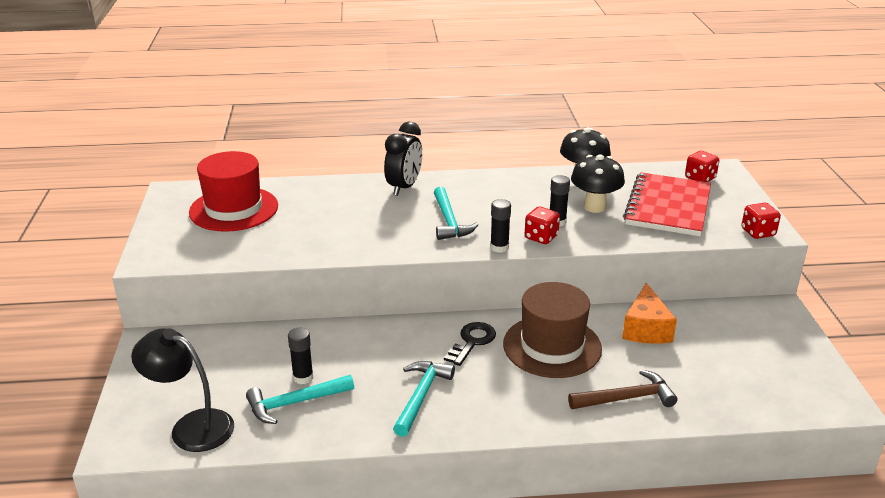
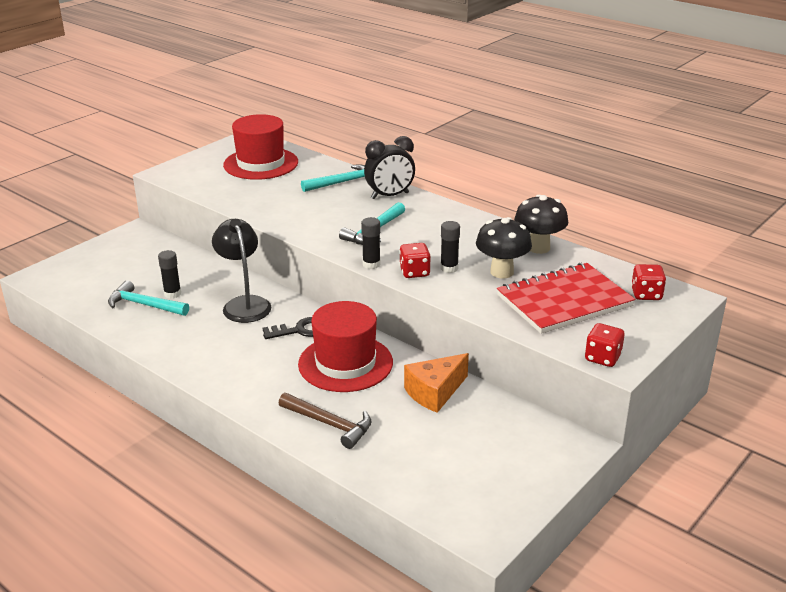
camera: 45 degrees right, 0 degrees up
(191, 426) = (80, 287): black lamp -> black lamp (244, 304)
(421, 396) = (212, 342): turquoise hammer -> turquoise hammer (343, 182)
(552, 346) = (345, 363): brown hat -> red hat

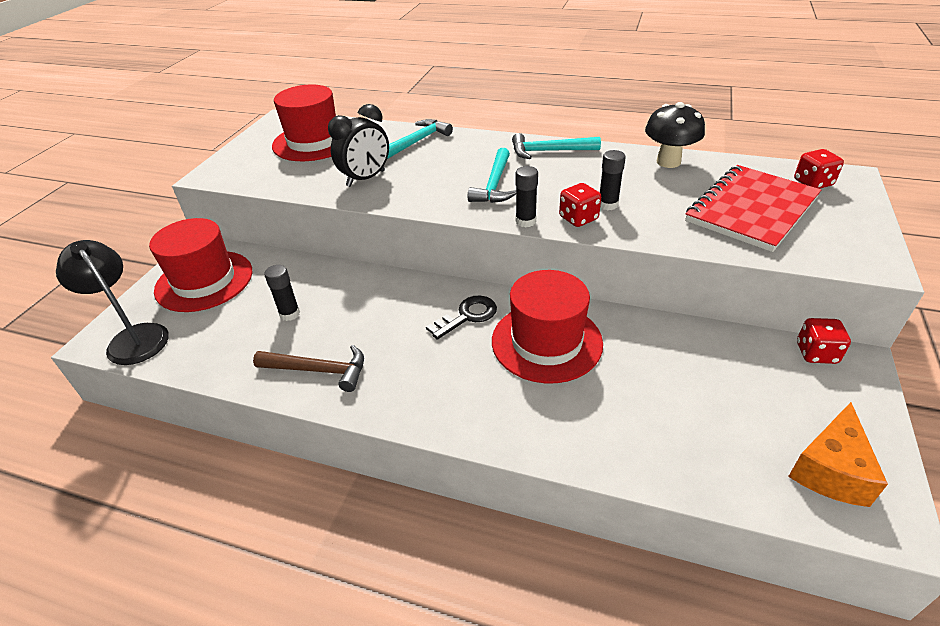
camera: 20 degrees left, 10 degrees up
(127, 255) = (204, 281): none -> red hat
(144, 305) = (264, 338): turquoise hammer -> turquoise hammer (549, 151)
(244, 304) = (382, 303): black lamp -> black lamp (133, 337)
(329, 424) = (593, 428): brown hammer -> brown hammer (318, 370)
(390, 196) = (476, 144): black clock -> black clock (366, 179)
(435, 392) = (666, 347): orange cheese -> orange cheese (830, 470)
(502, 272) = (662, 195): black mushroom -> none
(602, 358) = (856, 262): red dice -> red dice (816, 353)

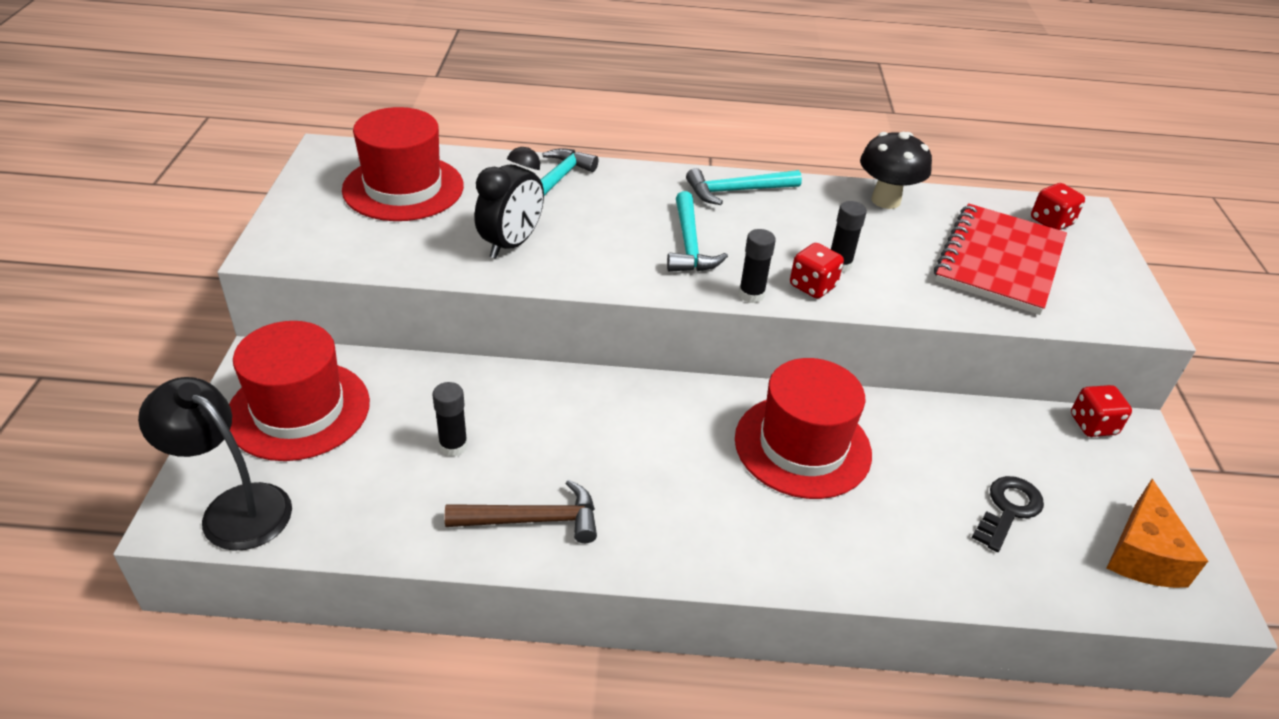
camera: 20 degrees left, 0 degrees up
(467, 316) = (693, 423): black key -> black key (1008, 510)

